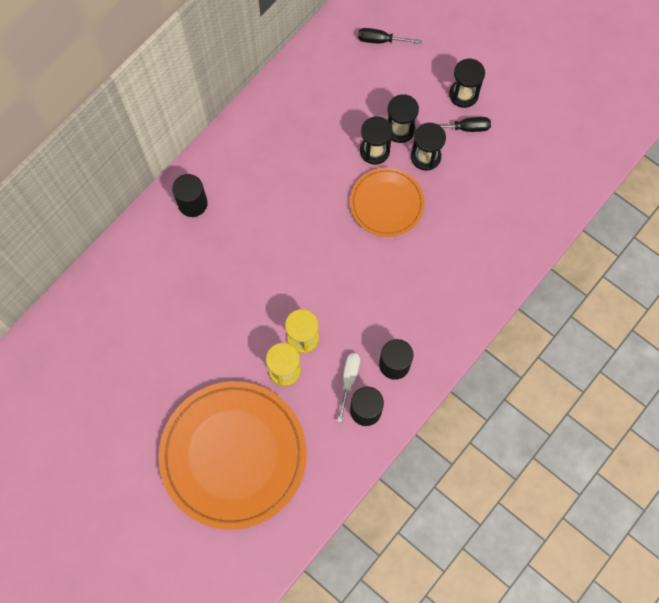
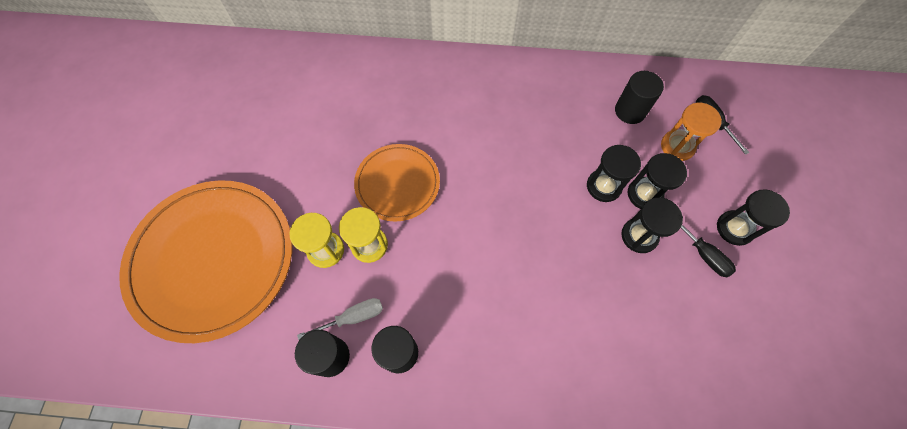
camera: 55 degrees right, 5 degrees down
(192, 203) = (432, 78): black cylinder -> black cylinder (630, 111)
(381, 79) = (677, 146): none -> orange hourglass
(386, 203) = (561, 232): orange plate -> orange plate (397, 184)

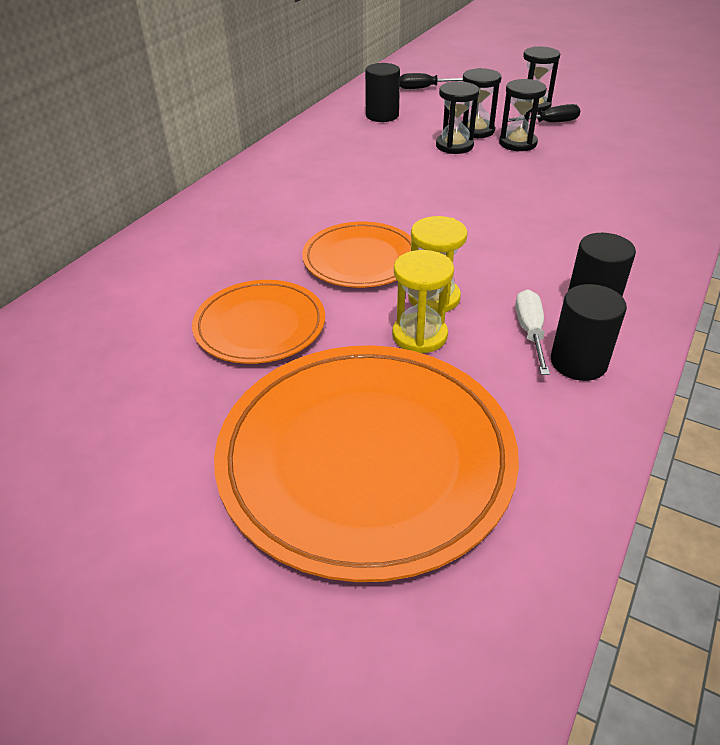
camera: 65 degrees left, 25 degrees down
(305, 158) = (260, 325): none -> orange plate
(677, 146) = (437, 106): orange hourglass -> none

